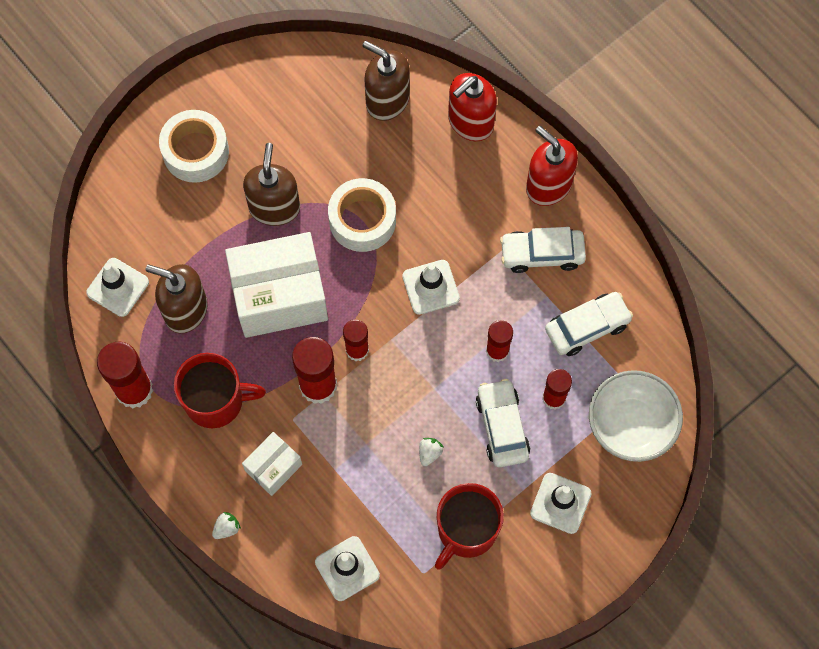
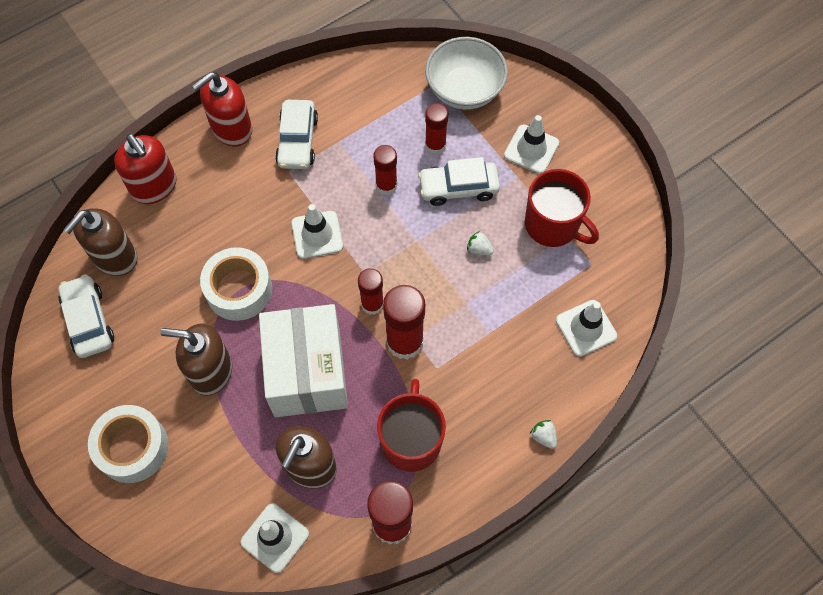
camera: 85 degrees left, 5 degrees down
(273, 467) = (484, 388): white box -> none
(587, 327) = (372, 113): white car -> white car (88, 321)

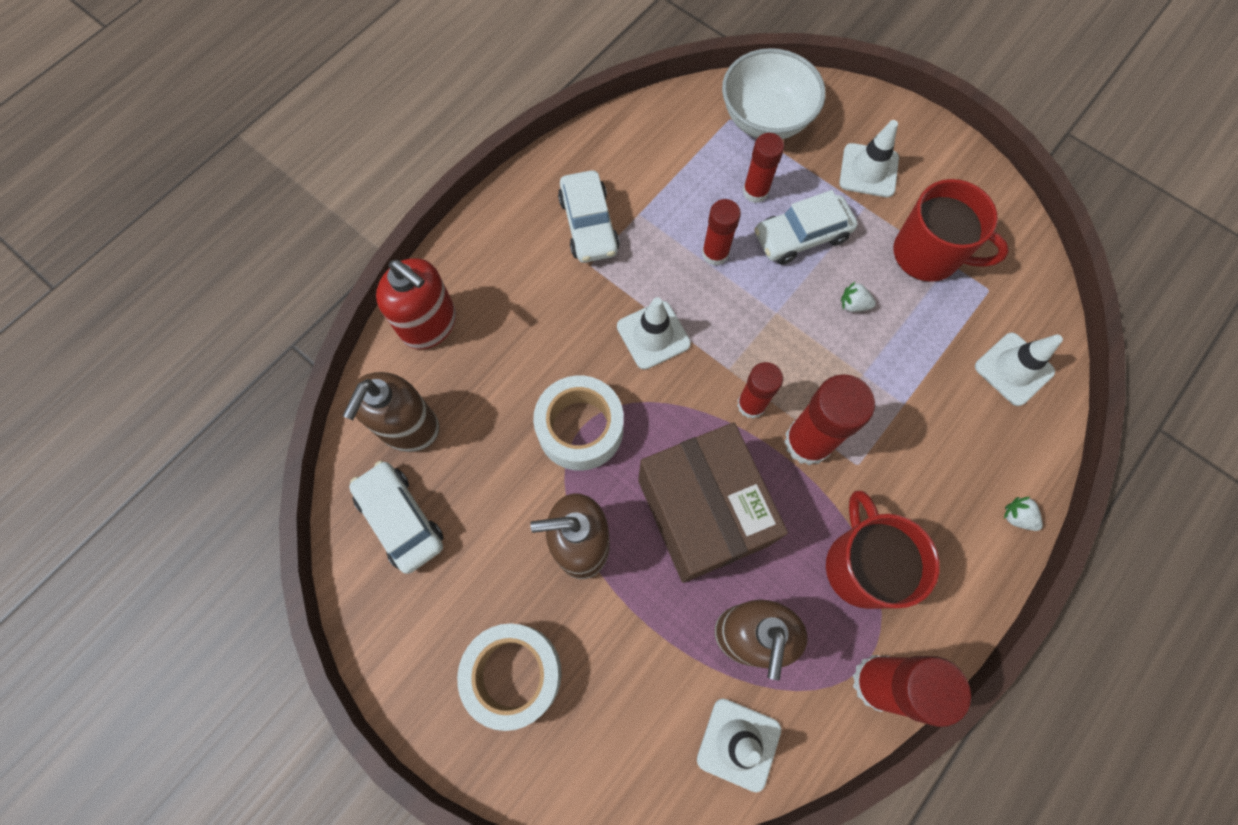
camera: 15 degrees left, 5 degrees up
(231, 129) = (502, 230): red soap dispenser -> none
(307, 372) = (702, 512): white box -> brown box

